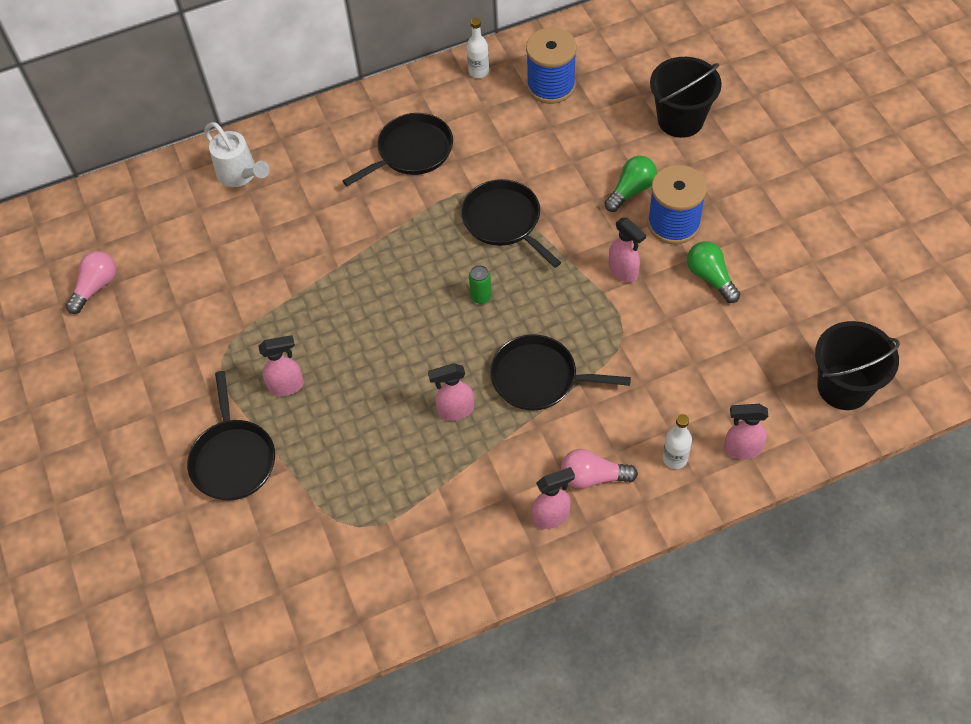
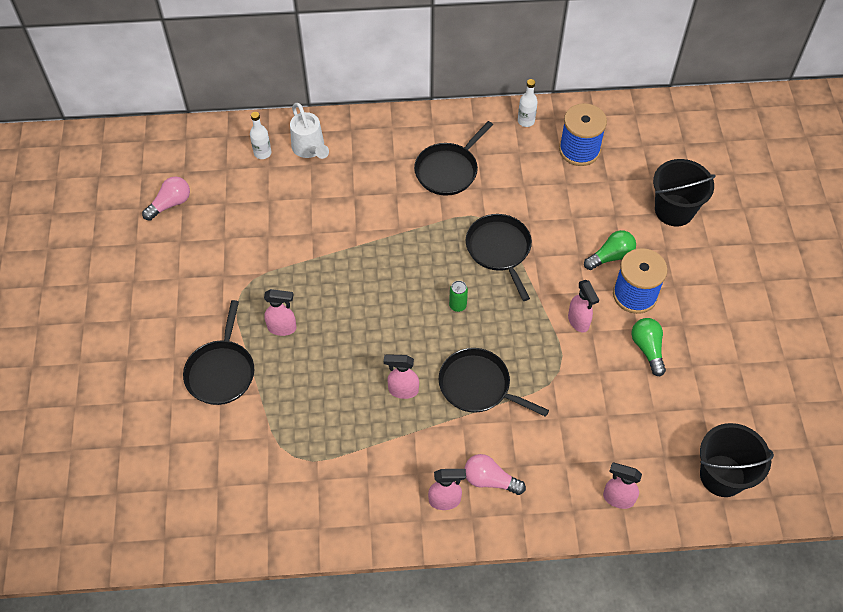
camera: 15 degrees right, 0 degrees up
(412, 151) = (448, 170): black pan -> black pan turned 150 degrees clockwise
(675, 458) = (561, 487): white bottle -> white bottle (262, 153)

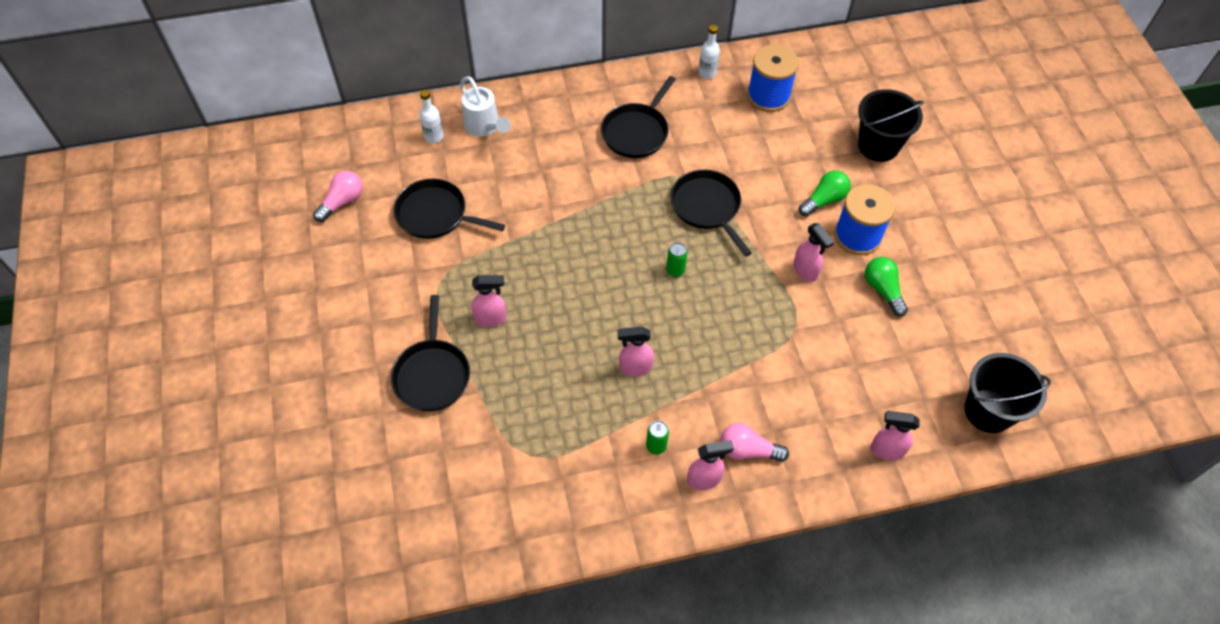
camera: 10 degrees left, 0 degrees up
(407, 464) = (656, 446): none -> green can
(478, 386) = (714, 352): black pan -> black pan (435, 214)

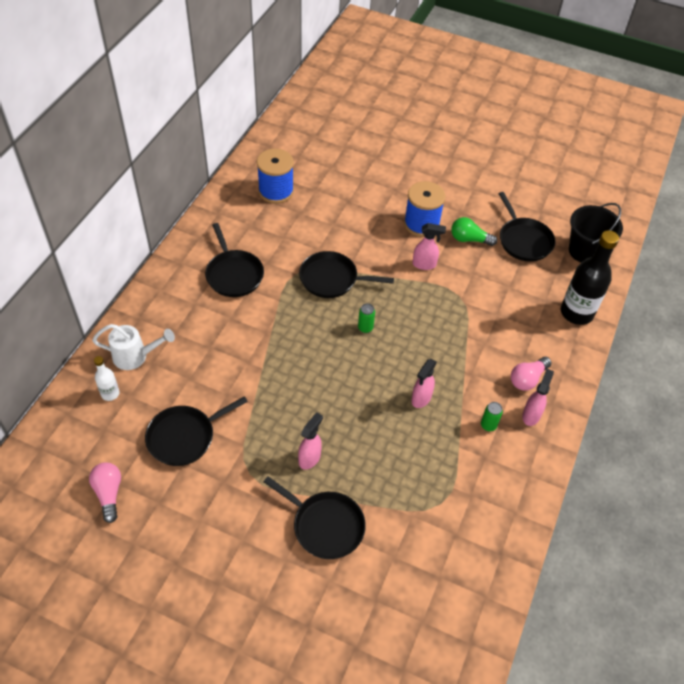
camera: 55 degrees left, 5 degrees down
(707, 73) = (224, 207): white bottle -> none
(824, 200) = (381, 220): green light bulb -> none
(878, 145) = (366, 169): black bucket -> none
(886, 450) = (576, 313): pink spray bottle -> black bottle
(937, 341) = (524, 240): none -> black pan

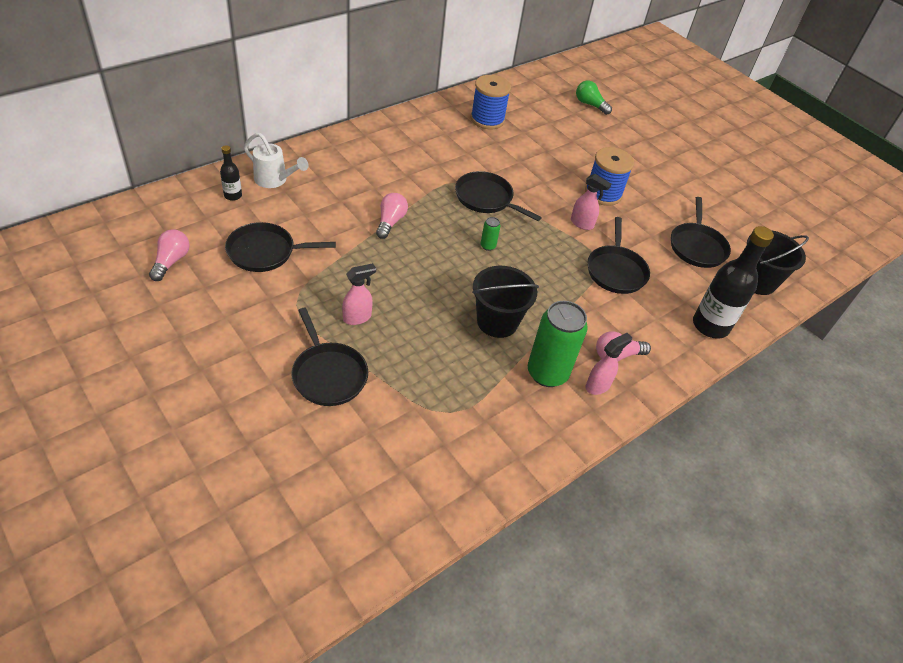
camera: 25 degrees right, 5 degrees down
(110, 393) = (233, 195): white bottle -> black bottle
(234, 274) = (403, 160): black pan -> black pan (616, 271)
(269, 347) = (390, 222): none -> pink light bulb
(421, 399) = (497, 321): pink spray bottle -> black bucket
(469, 239) = (641, 223): green light bulb -> green light bulb (590, 105)
(488, 425) = (547, 373): green can -> green can, size x2.34

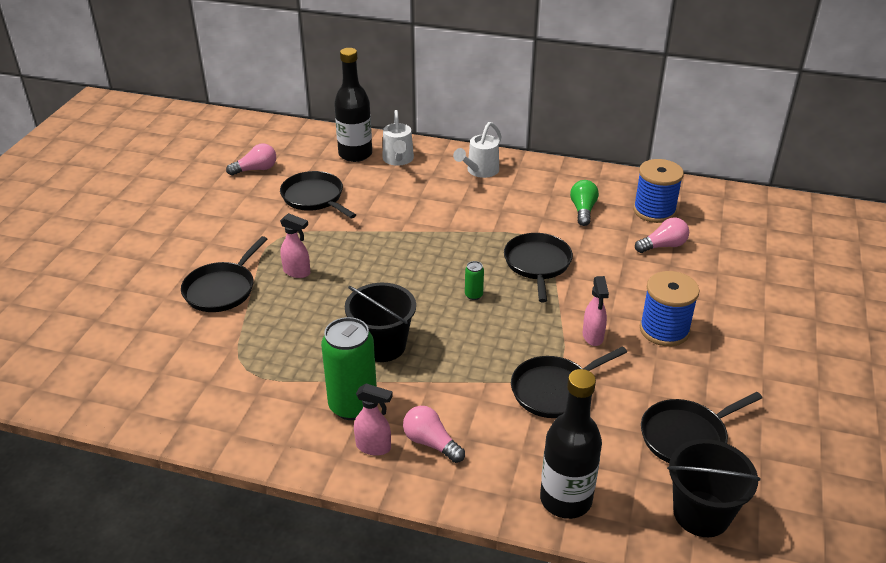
camera: 60 degrees right, 10 degrees down
(233, 195) = (355, 154): black bottle -> black bottle, size x2.03
(346, 154) = (480, 171): none -> white watering can
(390, 222) = (429, 232): pink light bulb -> pink light bulb (663, 246)
(590, 105) = (801, 256): green light bulb -> green light bulb (583, 210)

